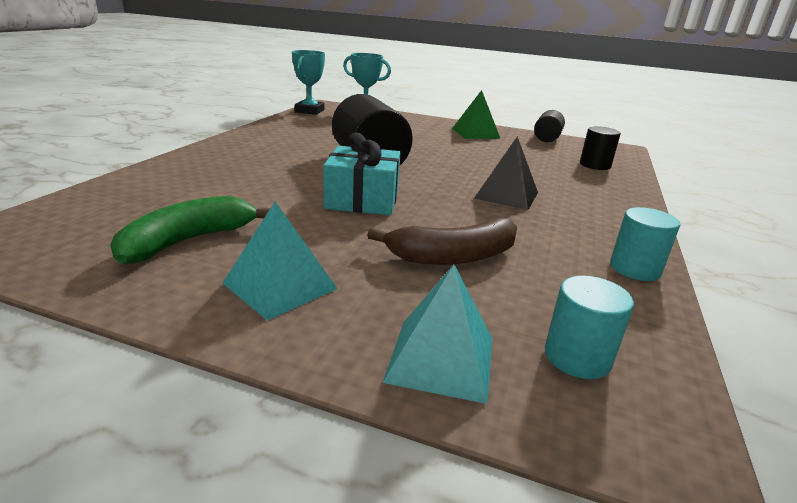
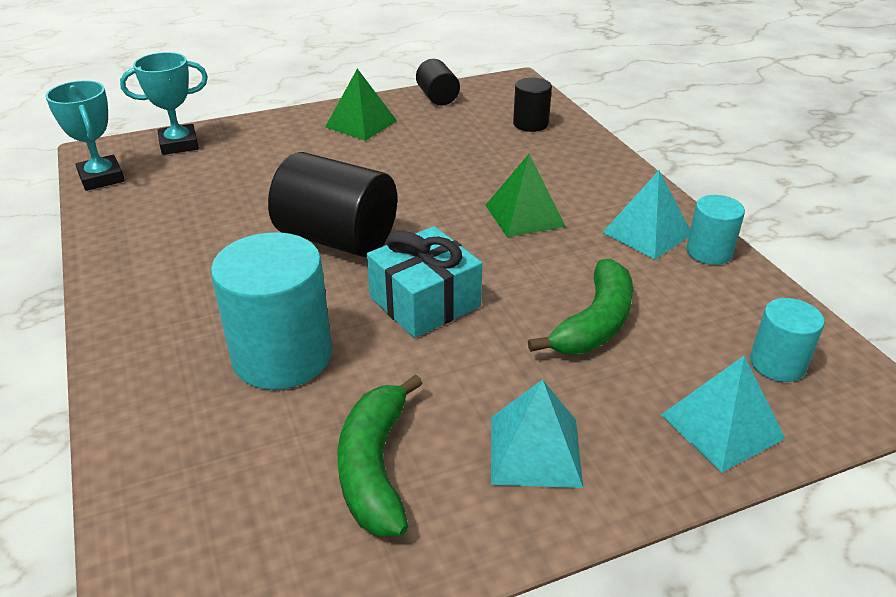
camera: 40 degrees left, 10 degrees up
(248, 185) = (282, 356): none -> turquoise cylinder
(454, 256) = (595, 323): brown banana -> green banana
(506, 195) = (524, 215): black pyramid -> green pyramid
(592, 238) = (647, 233): none -> turquoise pyramid

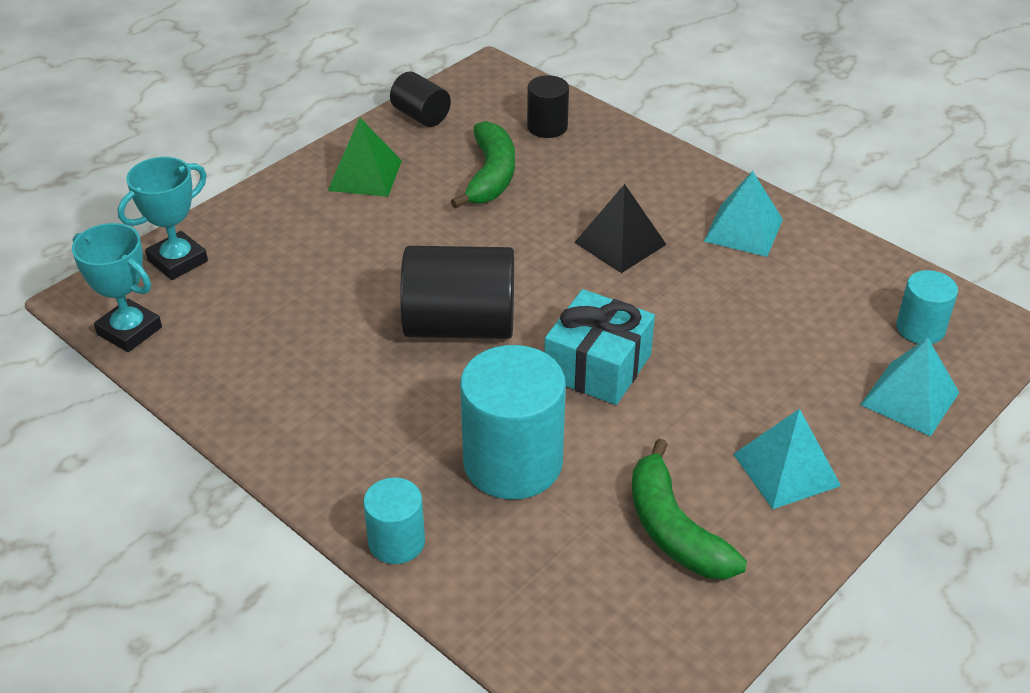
camera: 25 degrees left, 5 degrees up
(524, 215) = (620, 243): green pyramid -> black pyramid
(595, 323) = (758, 338): green banana -> green banana (491, 176)
(709, 252) = (808, 234): turquoise cylinder -> turquoise cylinder (396, 542)

